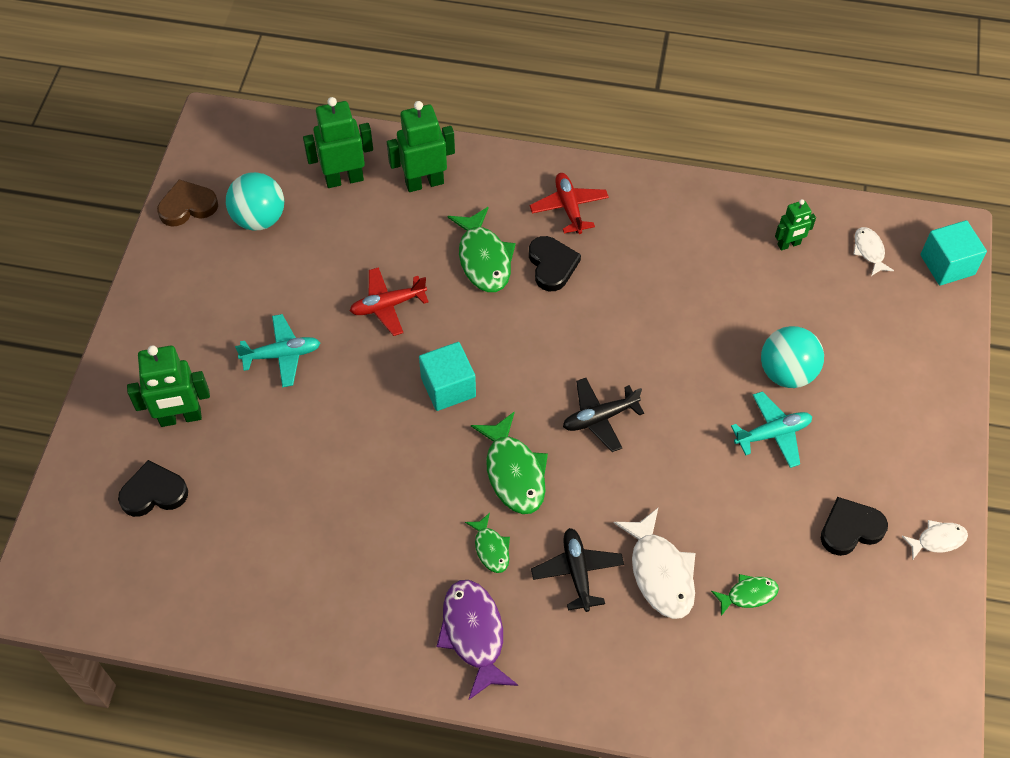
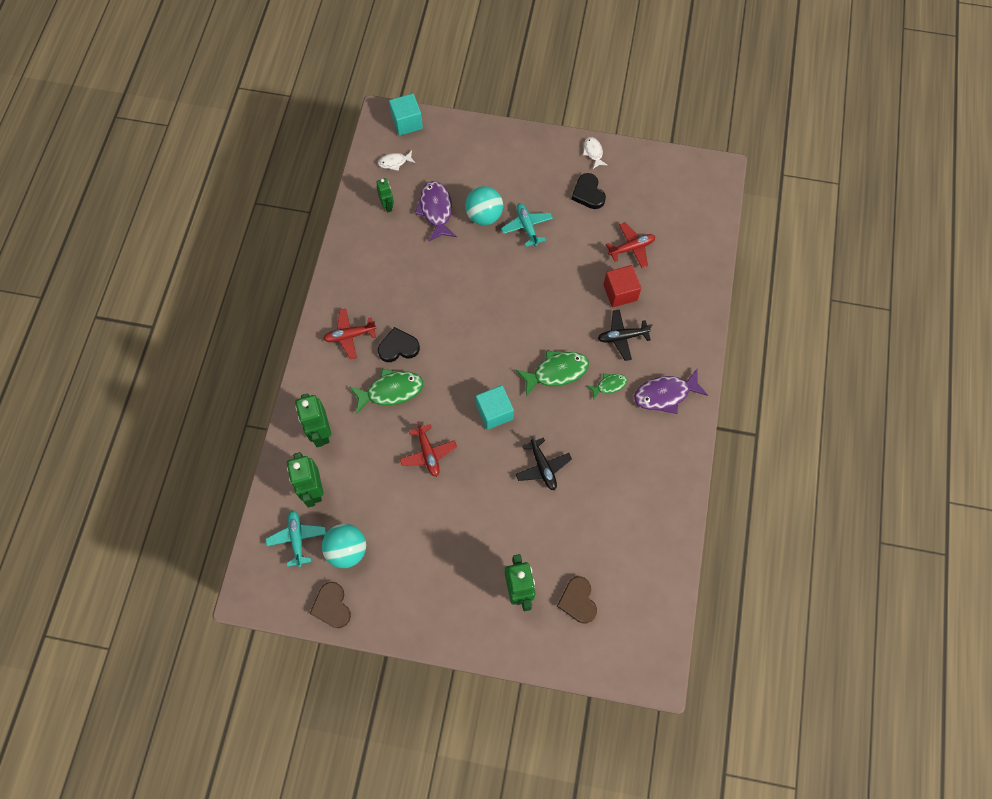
camera: 90 degrees left, 10 degrees up
(154, 492) = (578, 601): black heart -> brown heart
(282, 355) = (468, 523): turquoise plane -> turquoise plane (297, 538)
(600, 418) = (517, 321): black plane -> black plane (543, 467)
(660, 572) = (620, 292): white fish -> red cube
(748, 594) = (631, 248): green fish -> red plane
(789, 307) = (436, 210): none -> purple fish

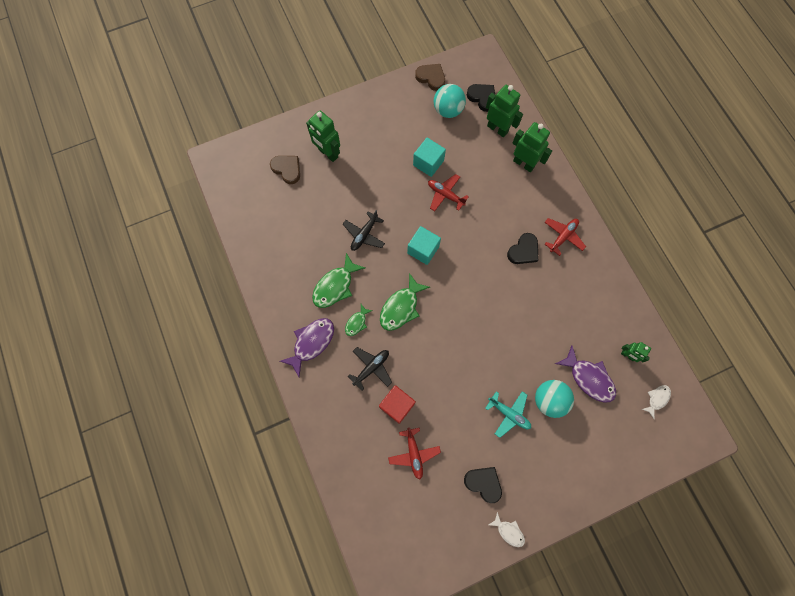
camera: 145 degrees right, 5 degrees up
(297, 538) = (482, 98): turquoise plane -> black heart
(391, 391) = (503, 218): green fish -> green fish (335, 286)
(407, 122) = (681, 445): turquoise cube -> turquoise cube (428, 163)
(543, 467) = (364, 235): black plane -> black plane turned 90 degrees counterclockwise
(631, 248) = (414, 453): red plane -> red plane turned 45 degrees counterclockwise

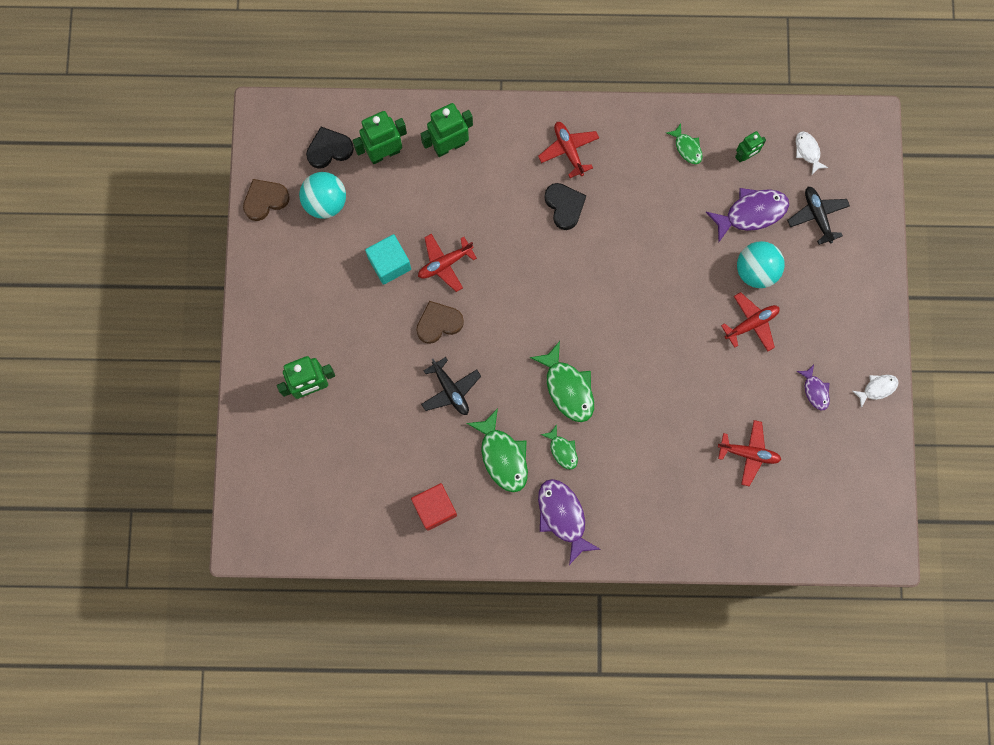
camera: 65 degrees left, 5 degrees up
(287, 169) = (309, 449): brown heart -> brown heart (438, 323)
(371, 368) = (626, 457): black plane -> black plane (817, 216)
(397, 405) = (685, 447): red cube -> red cube (435, 508)
(423, 250) = (505, 326): turquoise cube -> none
(483, 483) = (815, 390): black heart -> purple fish
(509, 414) = (751, 324): turquoise plane -> red plane
(610, 312) = (687, 147): none -> green fish

